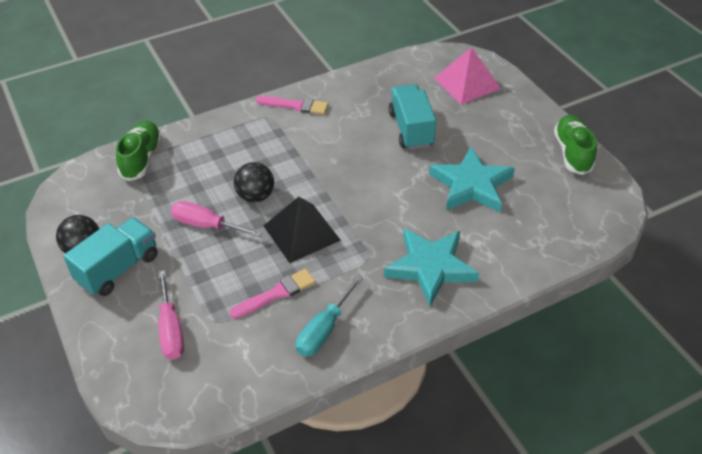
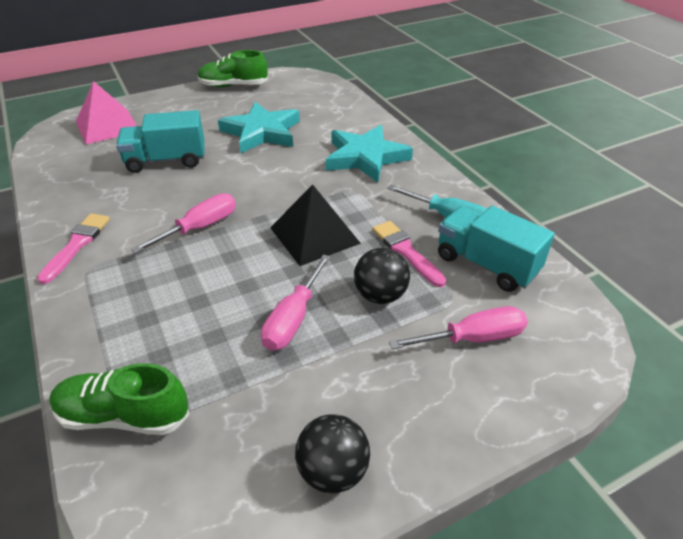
camera: 90 degrees left, 5 degrees down
(118, 269) = (374, 413): turquoise truck -> turquoise truck (486, 264)
(255, 196) = (246, 274): black ball -> black ball (380, 295)
(313, 164) = (199, 228): none -> pink screwdriver

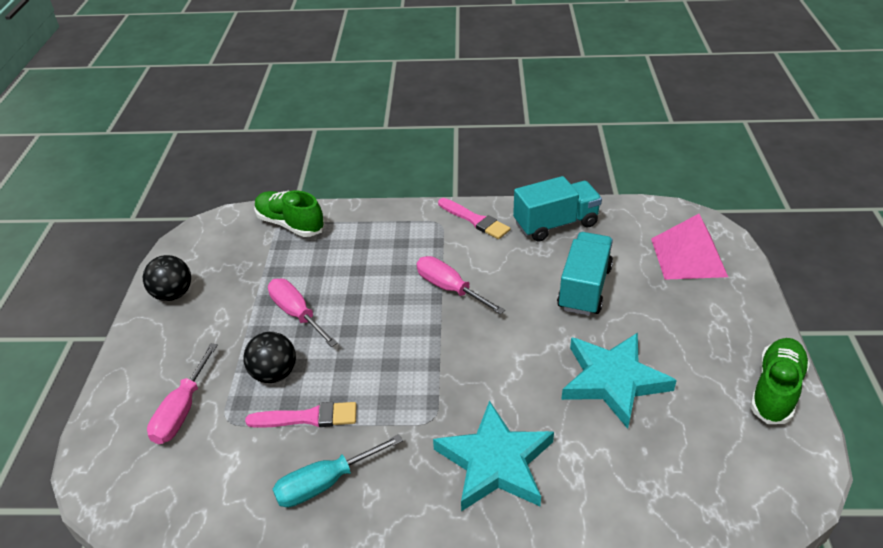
camera: 120 degrees right, 0 degrees up
(124, 416) = (290, 224): green shoe -> green shoe turned 90 degrees counterclockwise
(199, 228) = (449, 288): pink screwdriver -> pink screwdriver turned 150 degrees clockwise
(314, 235) = (383, 360): black pyramid -> none
(486, 264) = (240, 472): turquoise truck -> turquoise truck (555, 224)

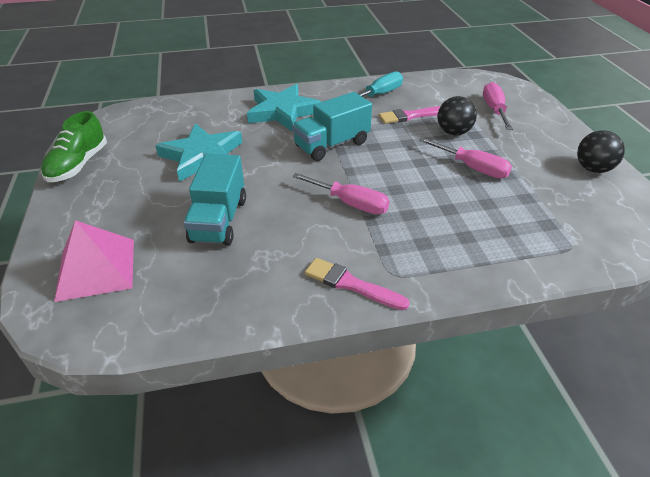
camera: 165 degrees right, 0 degrees up
(290, 224) = (564, 248): green shoe -> none
(555, 224) = (249, 292): turquoise truck -> turquoise truck (332, 145)

